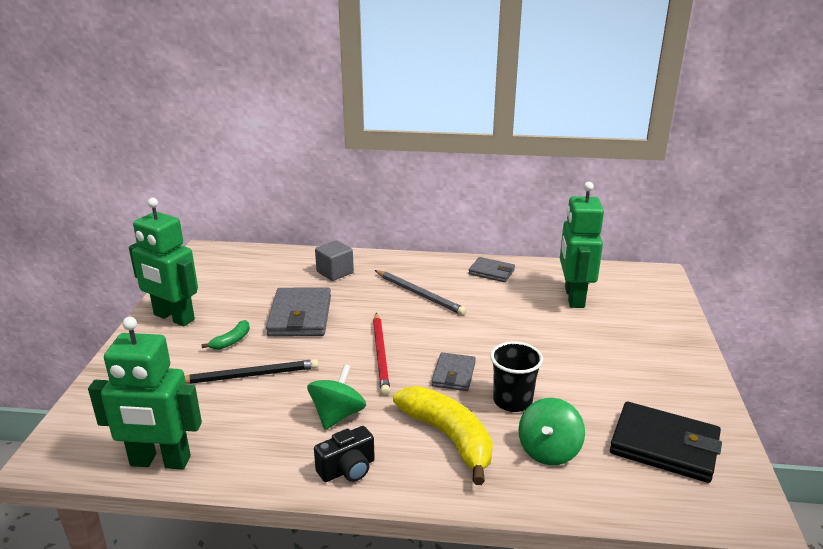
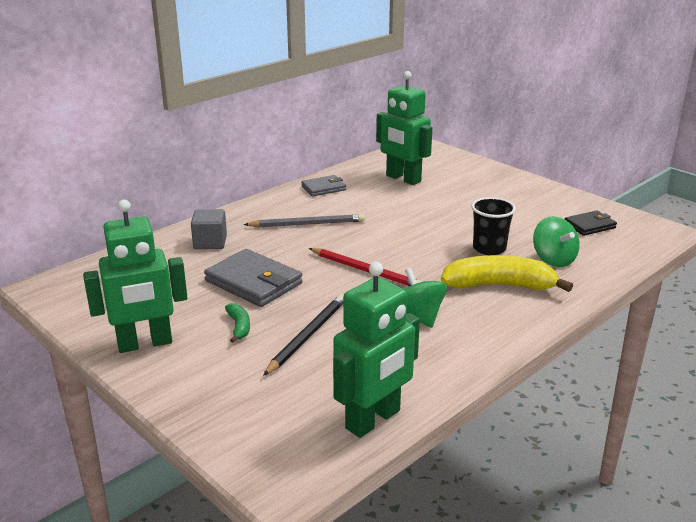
camera: 50 degrees left, 0 degrees up
(347, 469) = (488, 336): black camera -> none
(453, 374) = (431, 255): grey wallet -> none
(664, 446) = (589, 226): black wallet -> black wallet, size x0.58

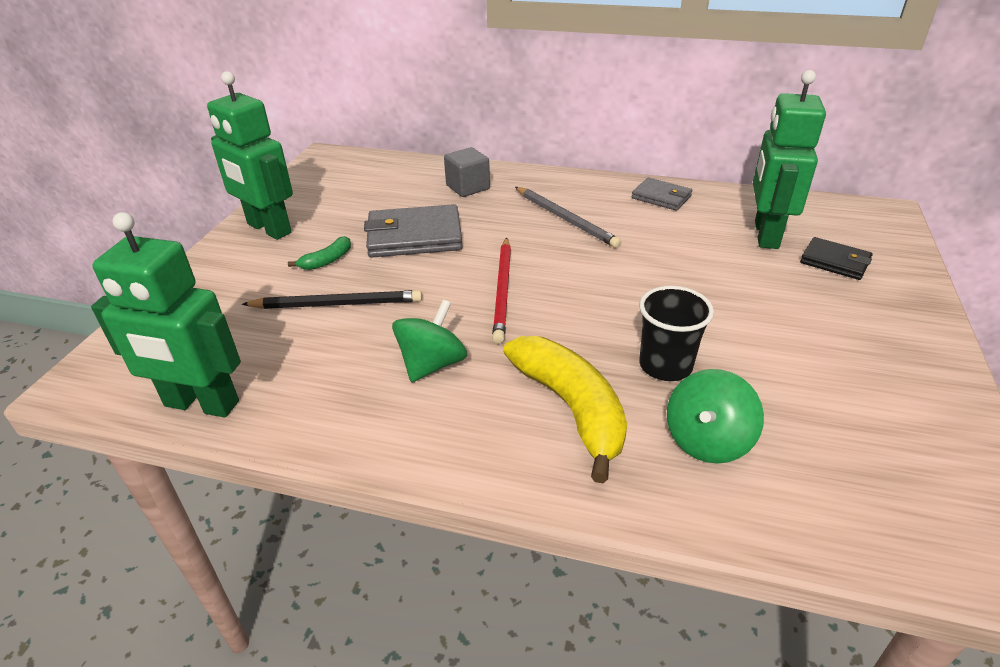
camera: 60 degrees right, 10 degrees up
(253, 282) = (414, 236): grey wallet -> grey wallet turned 75 degrees clockwise
(589, 226) = (878, 450): black wallet -> black wallet (834, 262)

